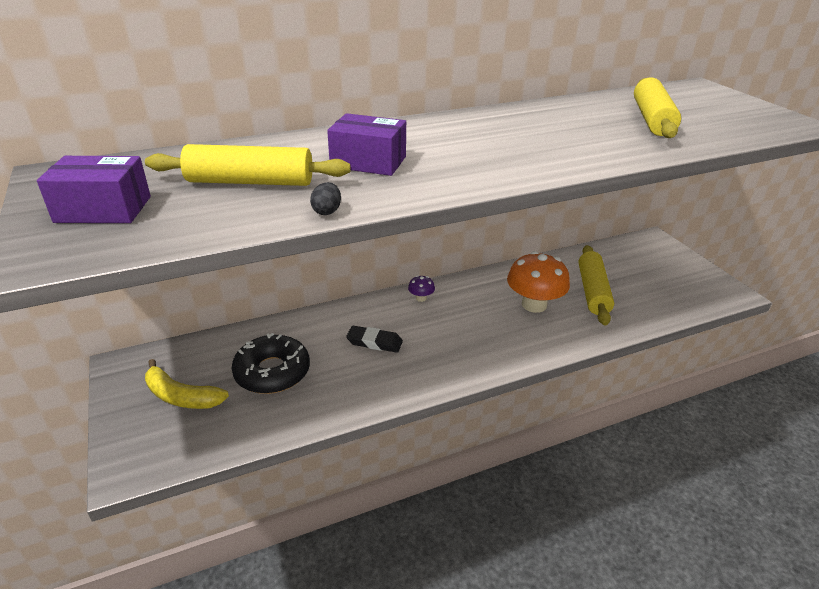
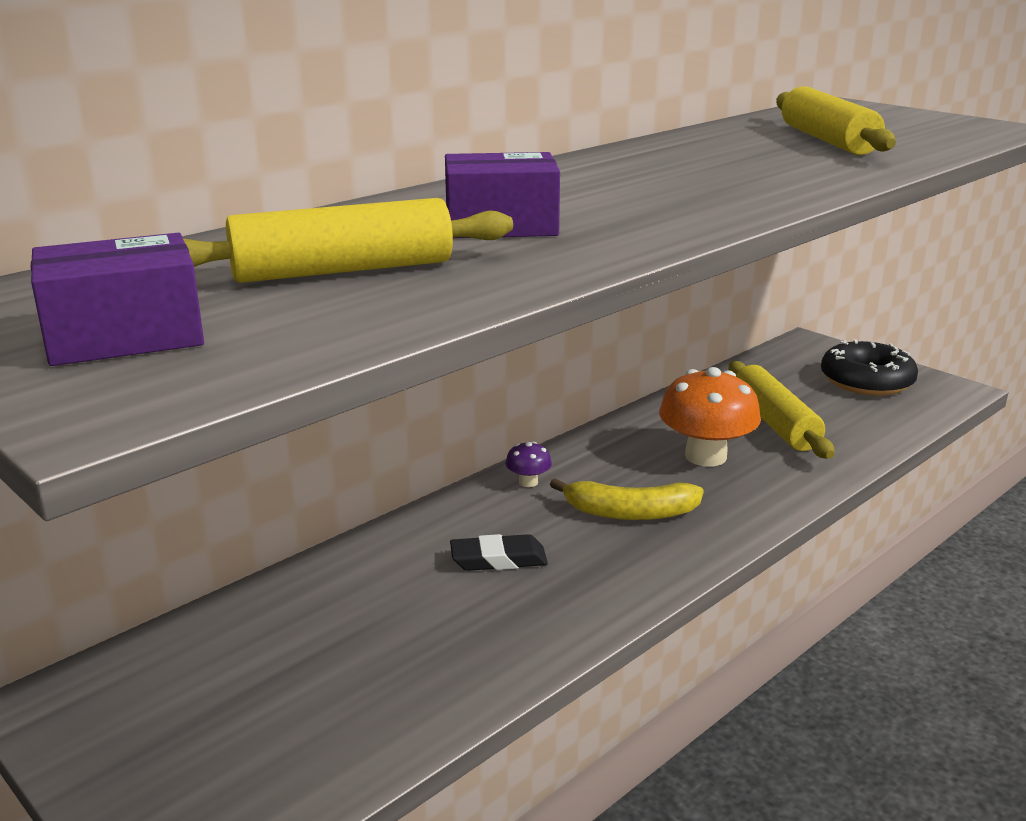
camera: 20 degrees left, 10 degrees down
(181, 396) = (207, 722): yellow banana -> yellow banana (630, 513)
(272, 372) = (353, 643): black donut -> black donut (866, 381)
(327, 211) = (517, 286): black egg -> none

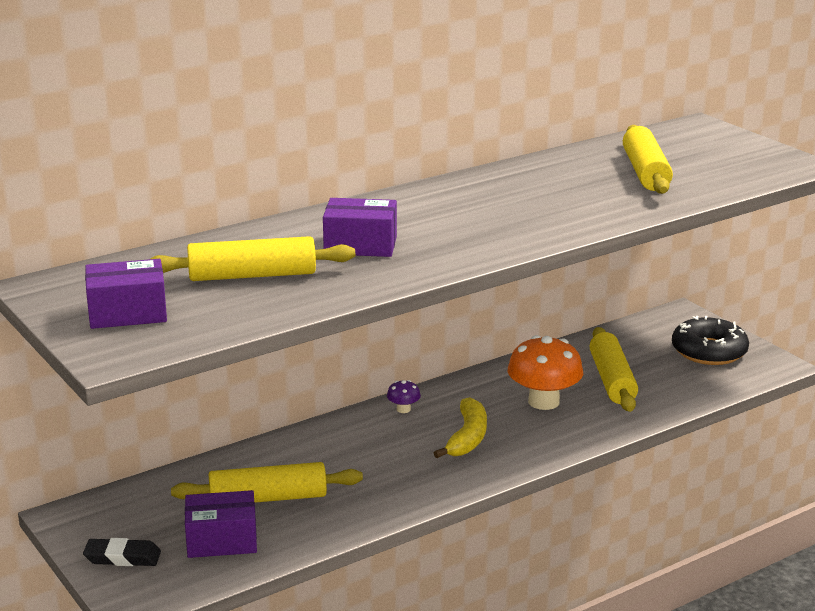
camera: 10 degrees right, 0 degrees up
(316, 719) = (222, 540): none -> purple box
(374, 634) = (268, 498): none -> yellow rolling pin
(498, 559) = (363, 460): black eraser -> black eraser (122, 557)
(630, 513) = (467, 437): yellow banana -> yellow banana turned 90 degrees counterclockwise

